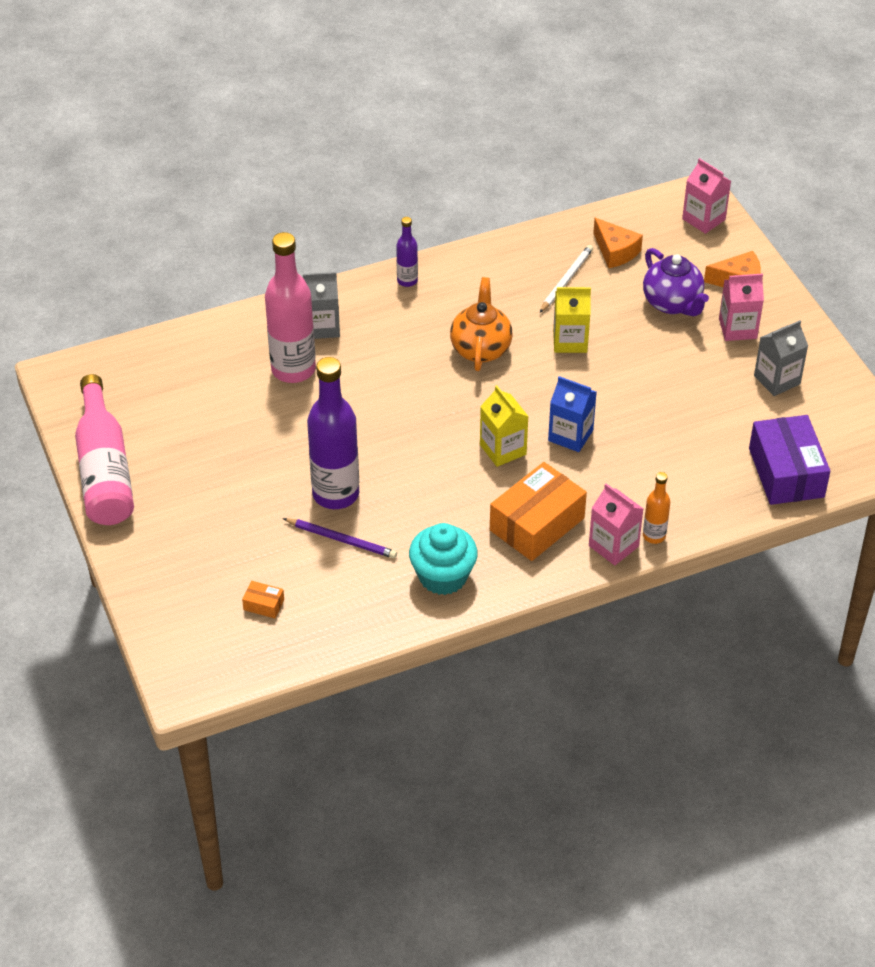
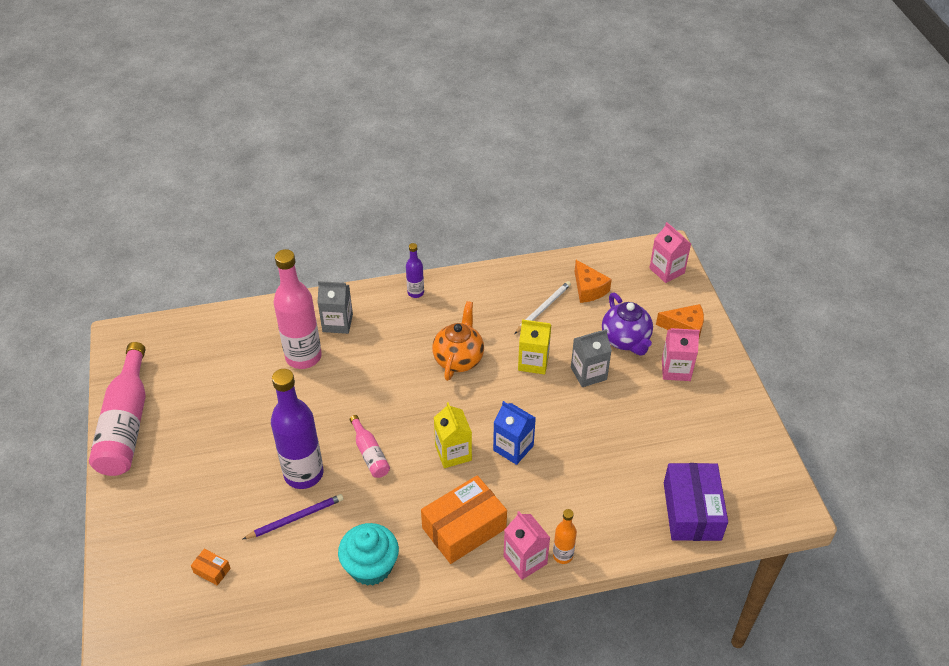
camera: 10 degrees right, 0 degrees up
(342, 540) = (296, 518): purple pencil -> purple pencil turned 60 degrees counterclockwise
(406, 463) = (370, 453): none -> pink bottle
(777, 380) = (700, 421): grey carton -> grey carton (588, 373)

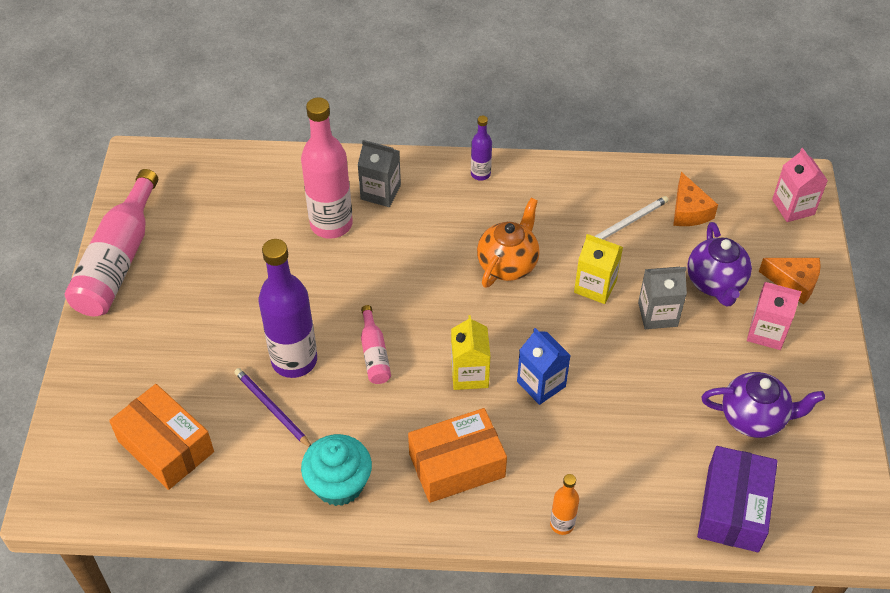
camera: 15 degrees right, 5 degrees up
(212, 570) = (166, 446): orange box -> orange box, size x2.38
(296, 518) = (272, 409): purple pencil -> purple pencil turned 120 degrees counterclockwise
(525, 560) = (516, 519): pink carton -> none
(686, 437) = (754, 418): none -> purple teapot

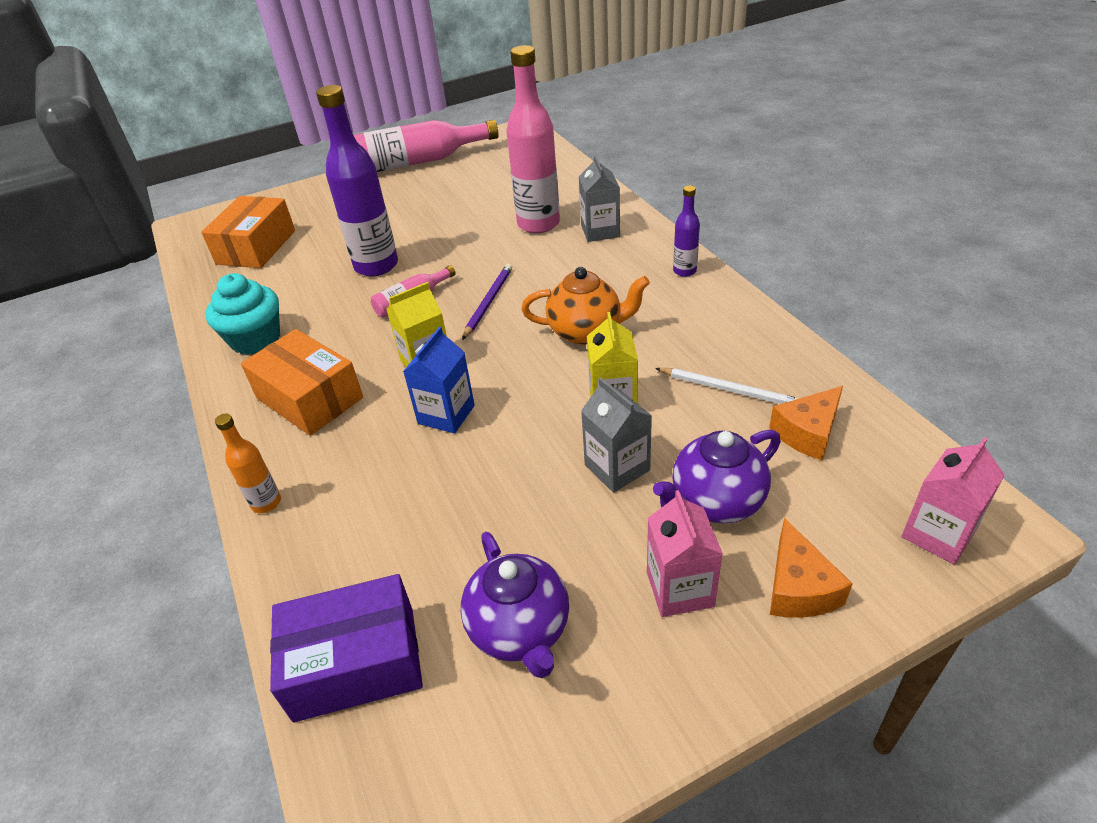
camera: 65 degrees right, 10 degrees down
(272, 409) = (319, 276): purple pencil -> purple pencil (488, 302)

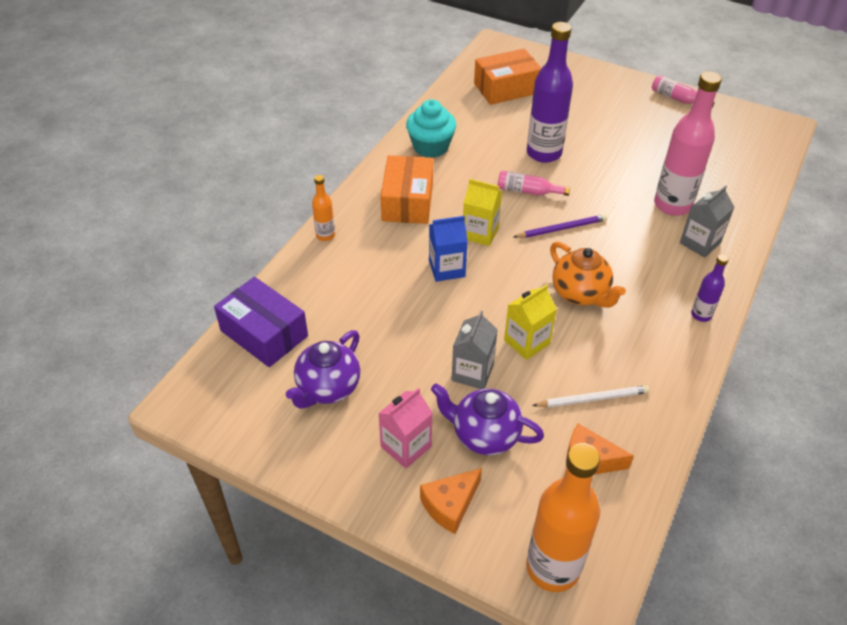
camera: 50 degrees right, 5 degrees up
(419, 162) = (677, 99): pink bottle -> pink bottle, size x0.48
(729, 389) = (593, 398): white pencil -> white pencil turned 90 degrees counterclockwise
(938, 534) = (552, 568): pink carton -> orange bottle

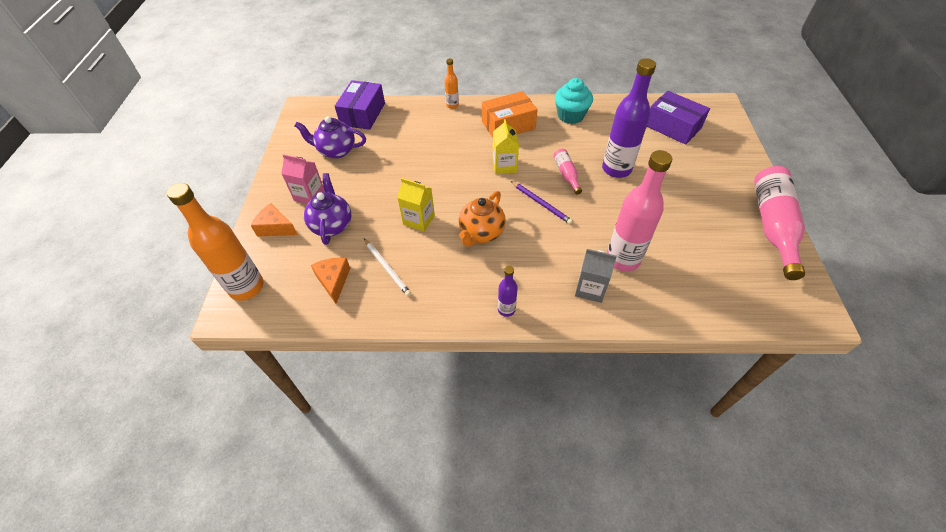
camera: 65 degrees right, 5 degrees up
(446, 268) = (460, 162): blue carton -> none
(472, 372) = (379, 203): grey carton -> none
(506, 88) = (672, 127): orange box -> purple box
(677, 99) = (772, 226): pink bottle -> pink bottle, size x2.06

